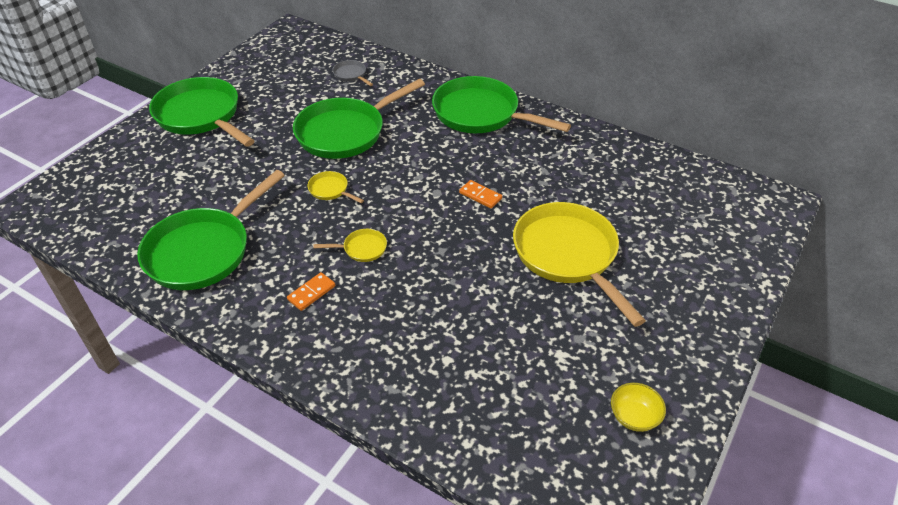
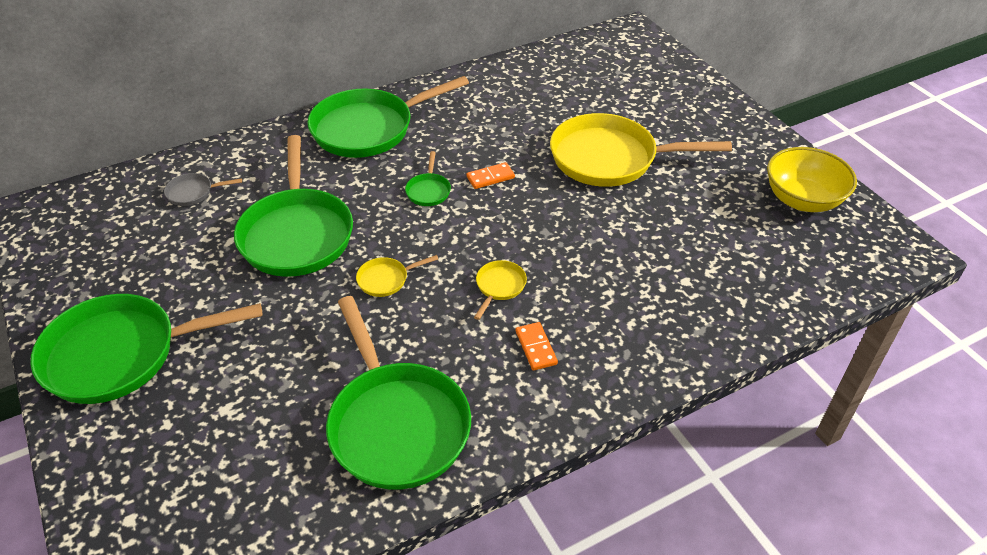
camera: 60 degrees left, 0 degrees up
(437, 171) = (428, 191): none -> green pan
(634, 417) = (802, 200): yellow bowl -> yellow bowl, size x1.81

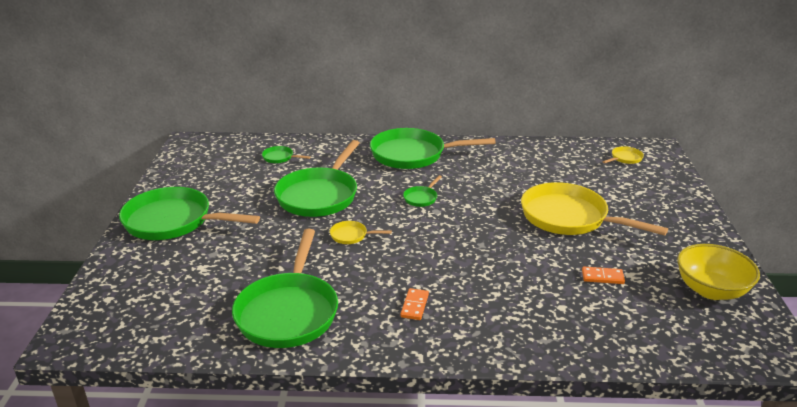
camera: 30 degrees right, 15 degrees down
(193, 193) = (280, 158): grey pan -> green pan
(490, 177) = (470, 203): orange domino -> orange domino (602, 277)
(499, 287) = (421, 264): yellow pan -> yellow pan (625, 158)

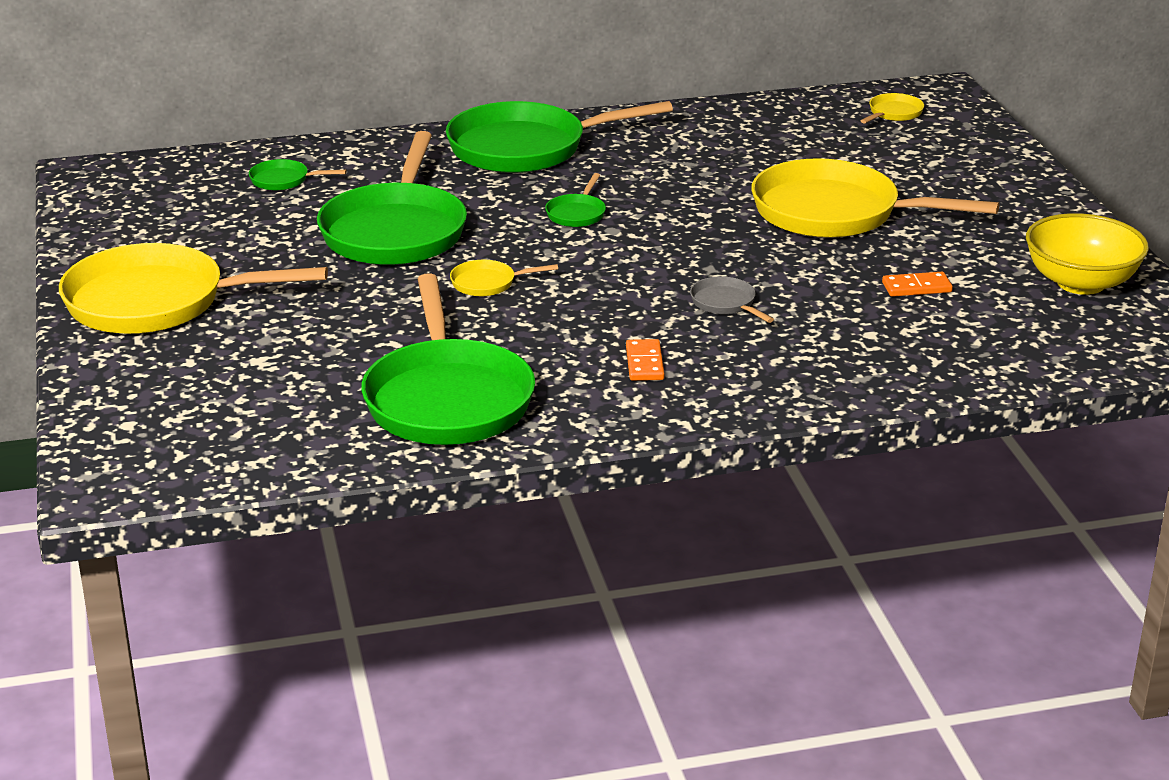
camera: 15 degrees left, 0 degrees up
(173, 221) = (156, 302): green pan -> yellow pan
(480, 270) = (725, 303): none -> grey pan

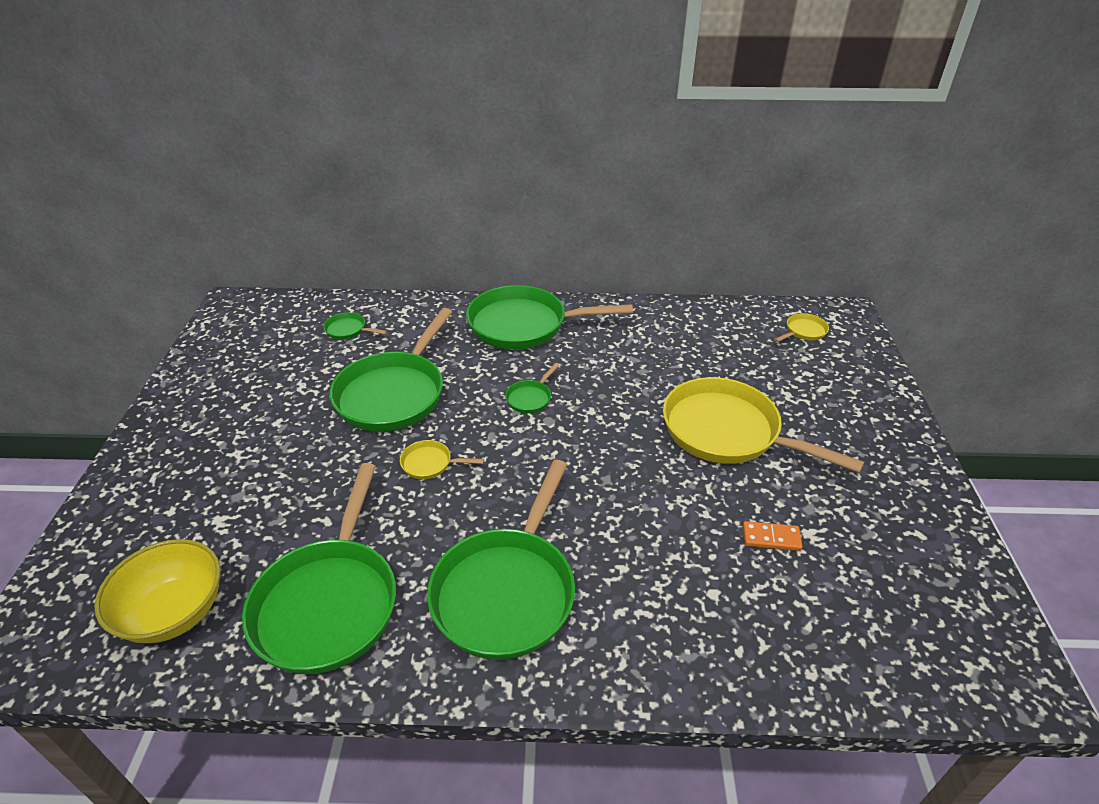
camera: 15 degrees right, 10 degrees up
(156, 302) = (191, 438): yellow pan -> none
(644, 363) = (507, 591): orange domino -> green pan
(725, 303) = (603, 525): grey pan -> none
(1080, 283) = (922, 562): yellow bowl -> yellow bowl (174, 612)

